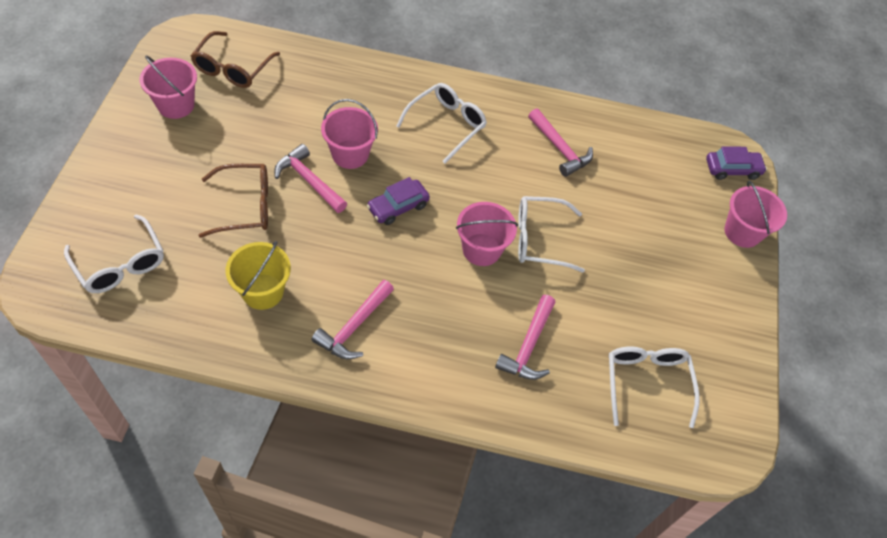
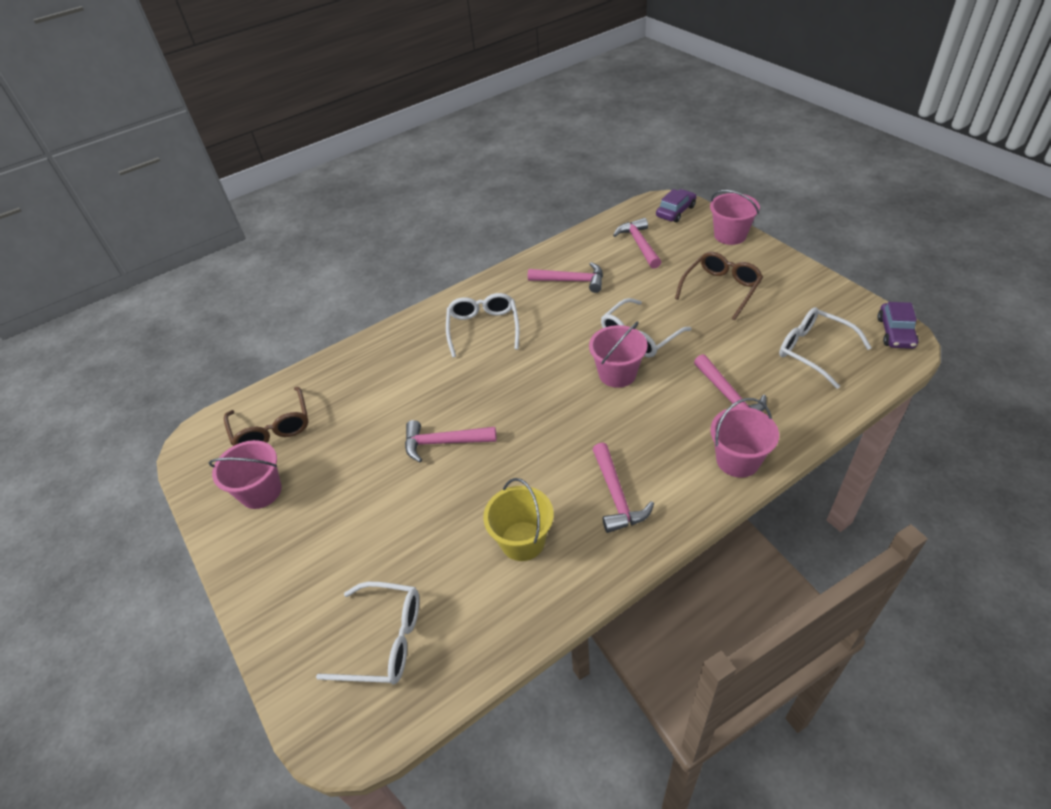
camera: 35 degrees left, 10 degrees down
(245, 206) = (423, 502): brown glasses -> brown glasses (721, 289)
(350, 154) = (447, 401): pink bucket -> pink bucket (737, 460)
(398, 207) = (528, 400): purple car -> purple car (895, 332)
(657, 169) = (639, 244): none -> pink hammer

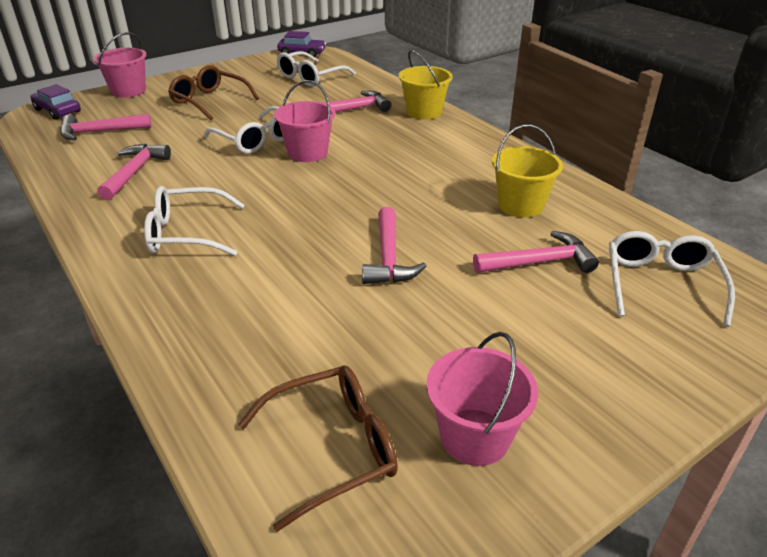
camera: 95 degrees left, 10 degrees down
(616, 496) = (463, 160): pink hammer -> pink hammer (539, 262)
(737, 460) = (424, 112): pink bucket -> yellow bucket

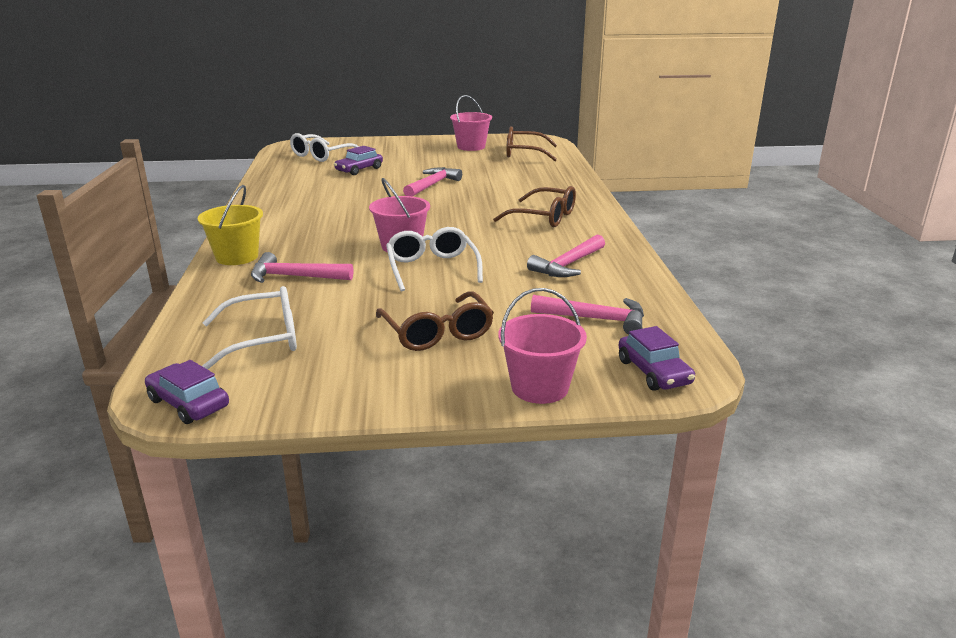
camera: 150 degrees left, 10 degrees down
(187, 233) = (544, 217): white glasses -> brown glasses
(520, 205) = (315, 187): yellow bucket -> none
(539, 262) = (359, 169): pink hammer -> purple car

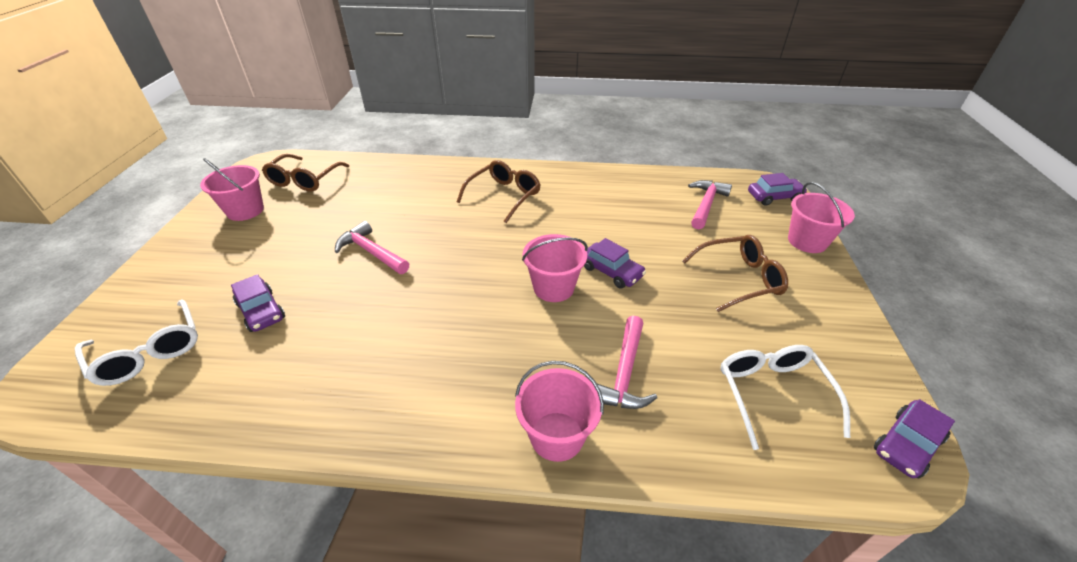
camera: 80 degrees left, 15 degrees up
(237, 257) = (557, 436): yellow bucket -> pink bucket
(432, 268) = (611, 271): white glasses -> purple car
(568, 265) = (612, 201): pink hammer -> none

